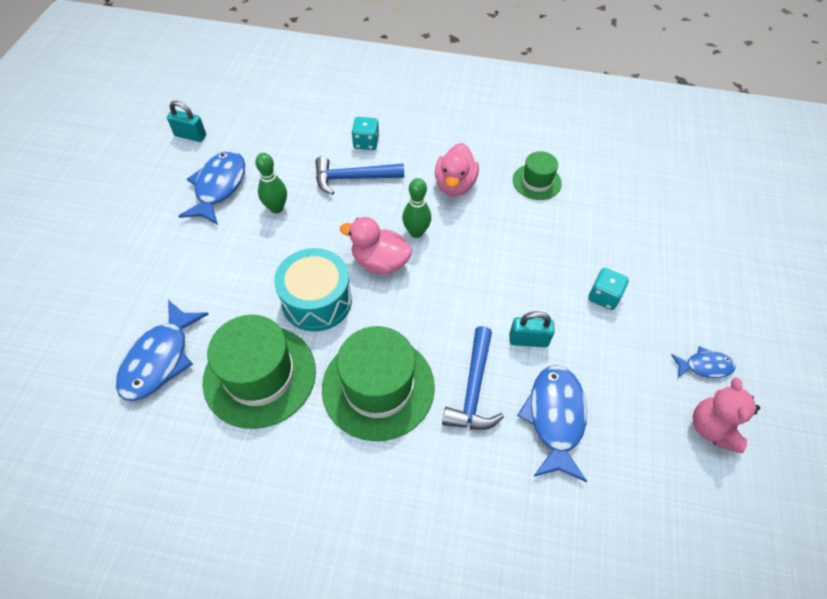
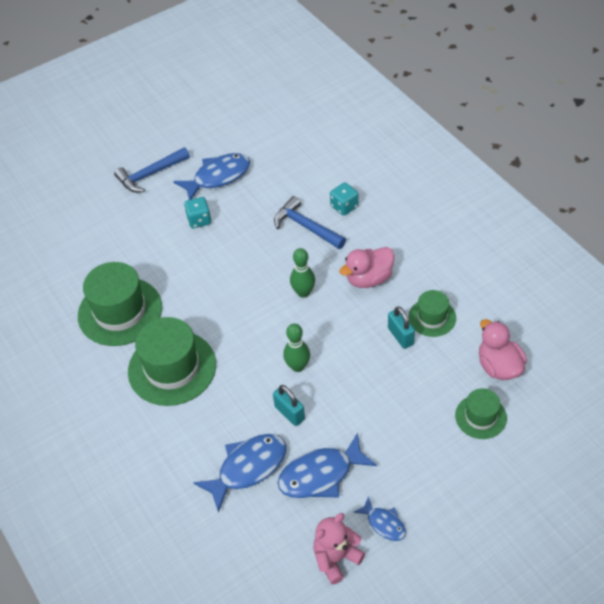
camera: 50 degrees right, 5 degrees down
(160, 359) = (82, 263): blue fish -> blue fish (321, 475)
(190, 135) = (238, 129): turquoise padlock -> turquoise padlock (400, 336)
(276, 208) = (236, 215): green bowling pin -> green bowling pin (298, 366)
(317, 301) = (195, 292): turquoise drum -> none
(380, 262) = (258, 295): pink duck -> pink duck (499, 366)
(473, 389) = (222, 413): blue hammer -> blue hammer (150, 175)
(603, 297) = (374, 427): turquoise dice -> turquoise dice (199, 220)
(658, 228) = (480, 416): none -> green hat

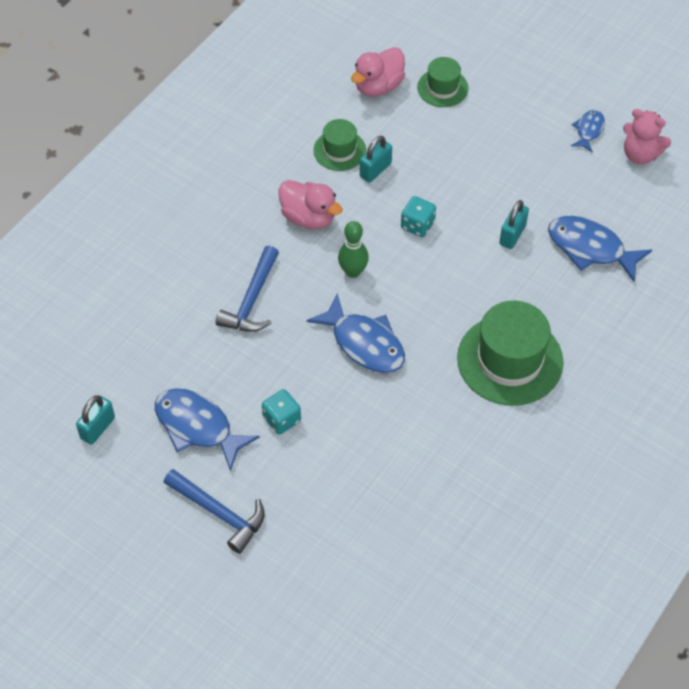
camera: 115 degrees left, 5 degrees up
(120, 311) = (458, 447): green hat -> none
(244, 130) = (98, 428): none -> turquoise padlock
(298, 366) = (453, 246): green bowling pin -> none
(321, 475) = (566, 189): blue fish -> blue fish (364, 343)
(344, 206) = (205, 271): turquoise dice -> turquoise dice (417, 225)

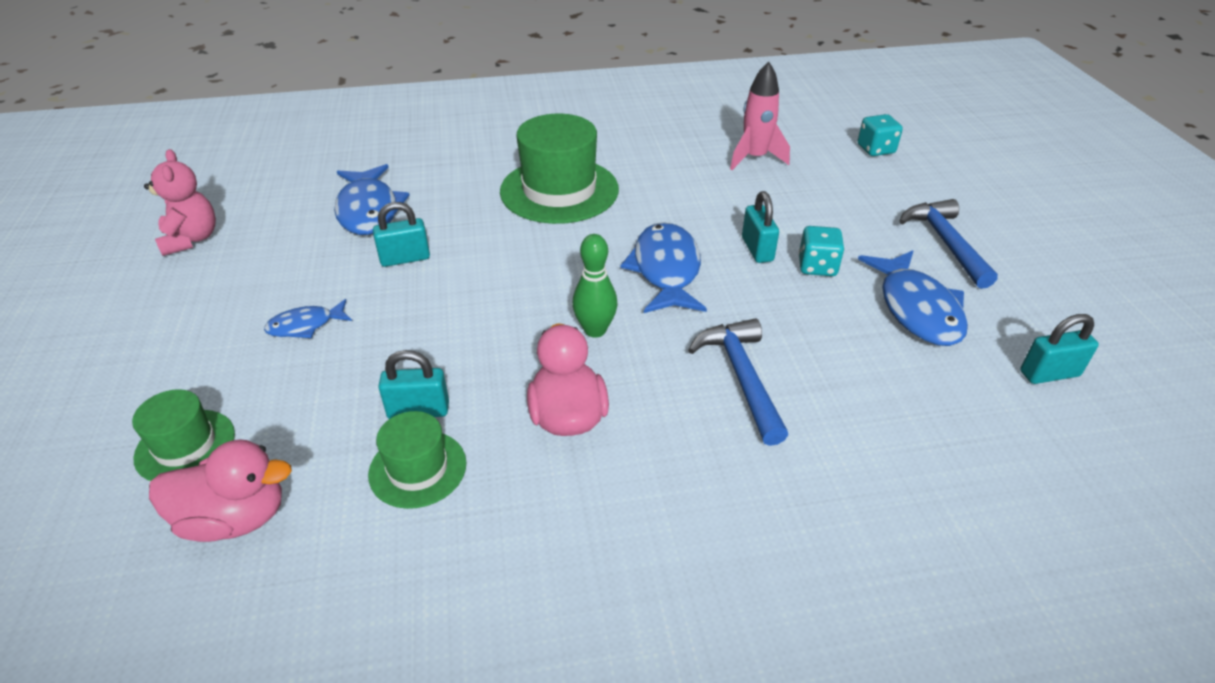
camera: 135 degrees left, 15 degrees down
(252, 300) = (741, 377): blue hammer -> blue hammer turned 75 degrees counterclockwise
(330, 406) = (757, 249): none -> turquoise padlock
(417, 225) = (469, 324): turquoise dice -> turquoise dice (876, 149)
(426, 513) = (754, 158): none -> pink rocket
(588, 130) = (177, 286): blue fish -> blue fish (305, 325)

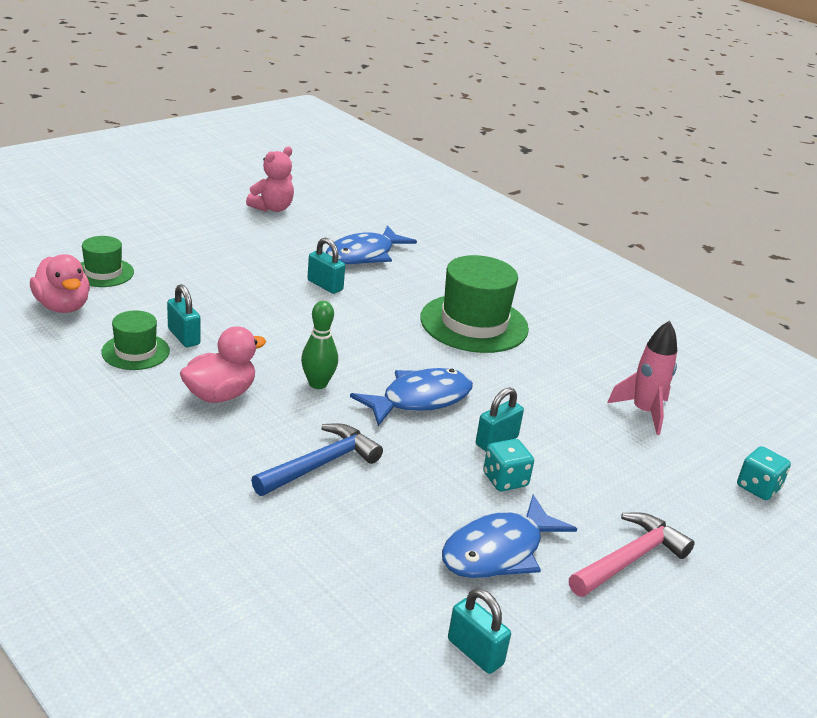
camera: 55 degrees right, 10 degrees down
(305, 325) = (227, 273): blue fish -> none
(945, 243) = (629, 559): blue hammer -> pink hammer

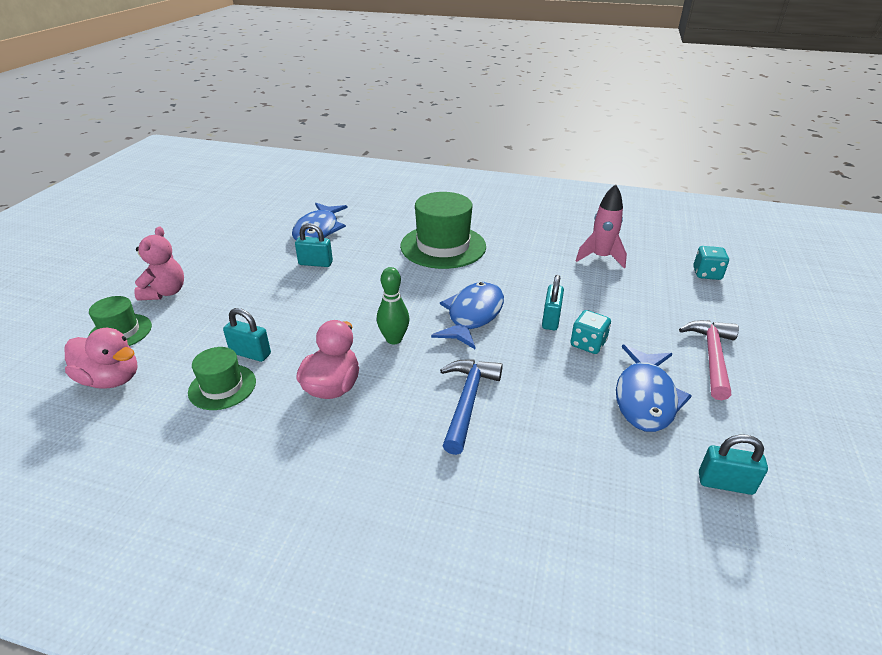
camera: 30 degrees left, 5 degrees up
(272, 208) = (213, 223): pink teddy bear -> pink teddy bear (165, 292)

